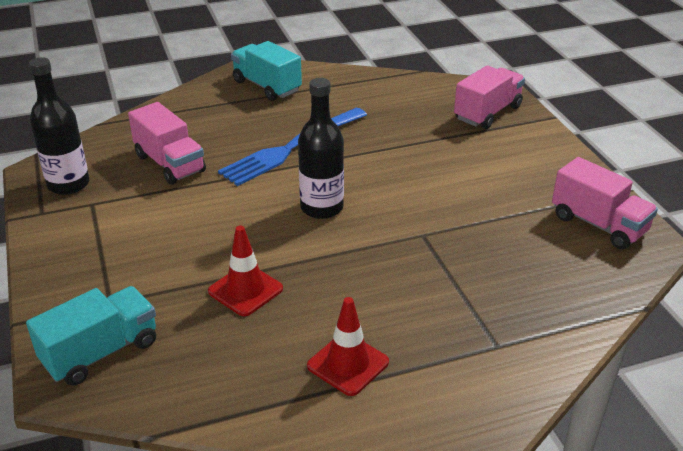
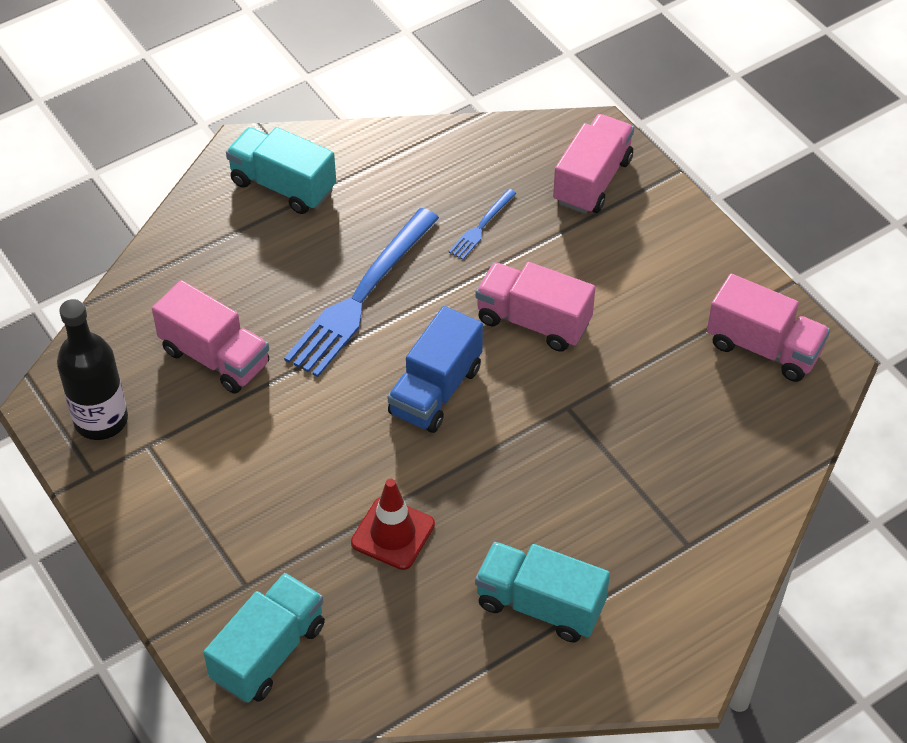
camera: 15 degrees left, 15 degrees up
(322, 208) = (435, 391): black bottle -> blue truck
(348, 364) = (540, 605): red traffic cone -> turquoise truck
(396, 124) = (481, 226): none -> blue fork
(415, 180) = (533, 321): none -> pink truck

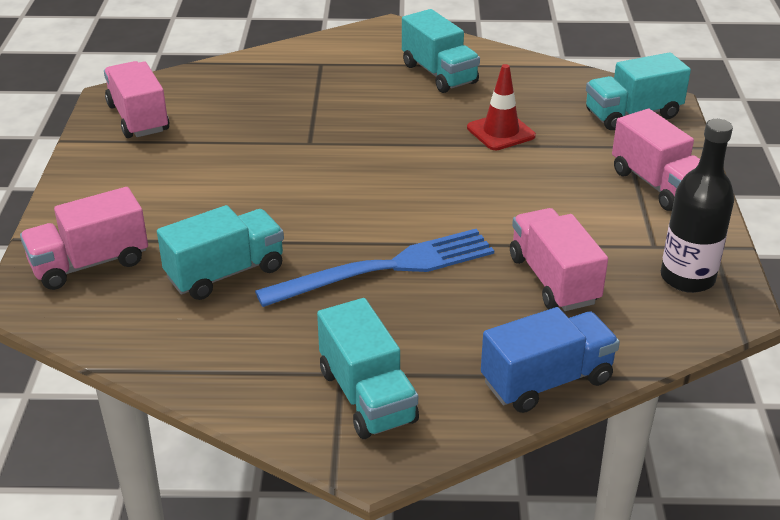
camera: 145 degrees left, 15 degrees down
(435, 391) = (392, 187): blue truck -> blue truck (547, 381)
(481, 226) = (225, 273): blue fork -> turquoise truck
(533, 321) = (269, 195): pink truck -> pink truck (657, 185)

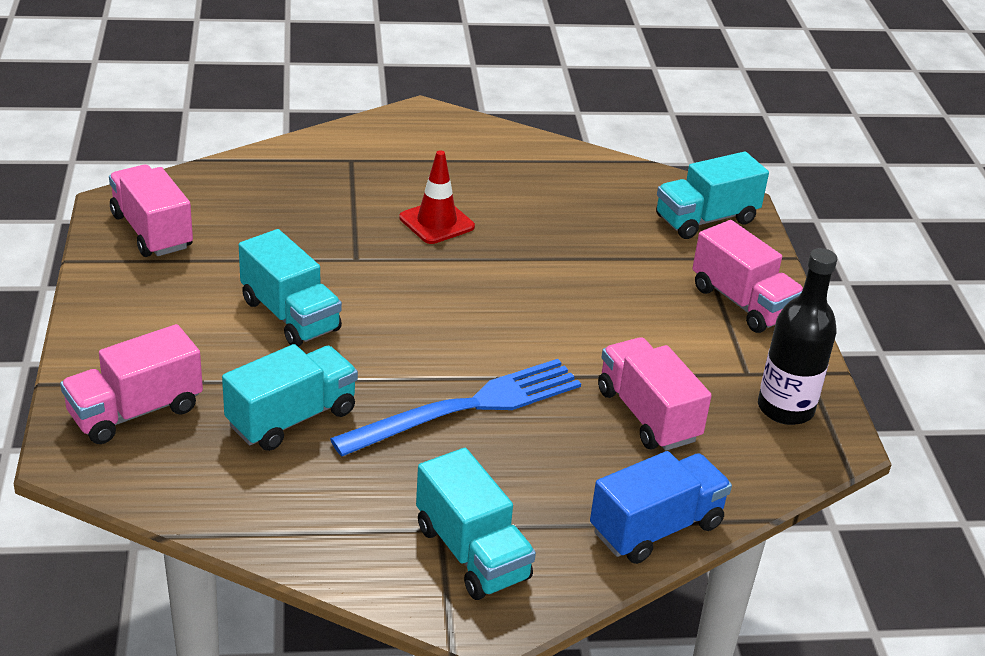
camera: 10 degrees left, 0 degrees up
(439, 74) = (487, 172): turquoise truck -> turquoise truck (290, 315)
(500, 132) = (566, 243): red traffic cone -> red traffic cone (436, 222)

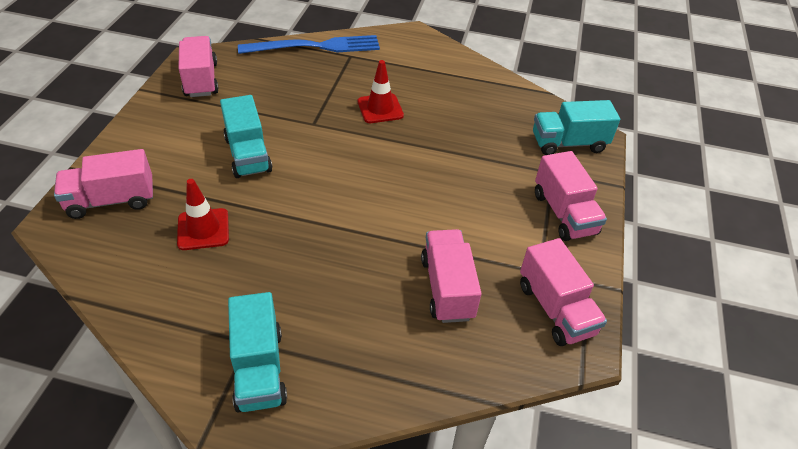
camera: 20 degrees right, 10 degrees up
(292, 418) = (203, 229): turquoise truck -> red traffic cone
(467, 408) = (322, 250): blue fork -> blue fork (315, 47)
(656, 528) = (404, 386): blue truck -> none
(785, 408) = (555, 309): black bottle -> pink truck

